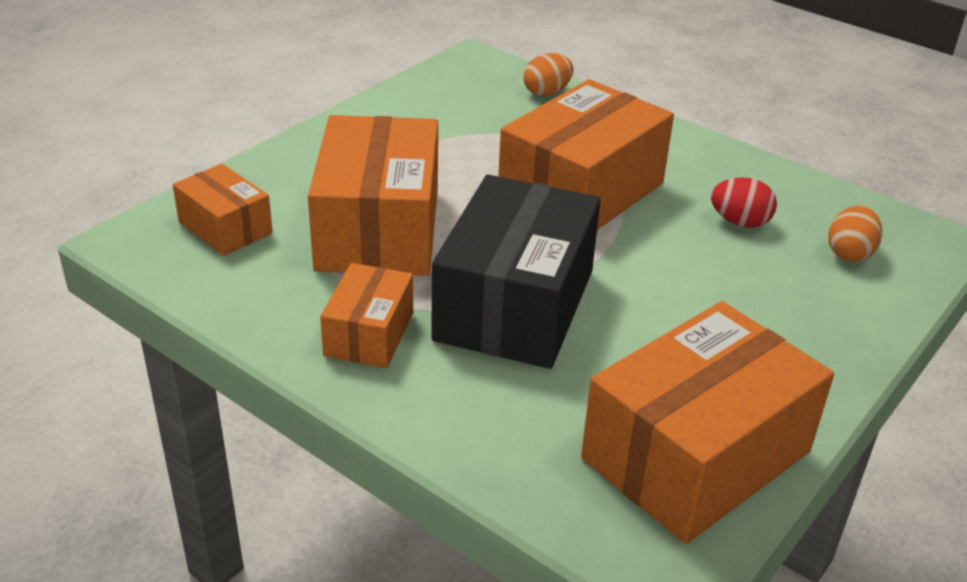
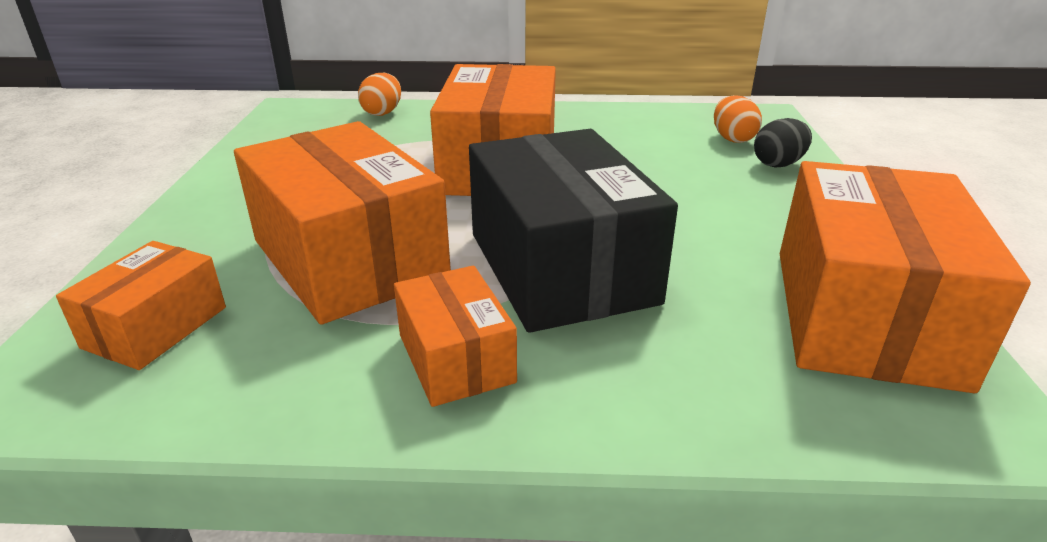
camera: 35 degrees left, 5 degrees down
(225, 227) = (156, 327): orange box -> orange box turned 75 degrees counterclockwise
(739, 222) = (640, 145): red egg -> none
(852, 300) = (778, 164): none -> black egg

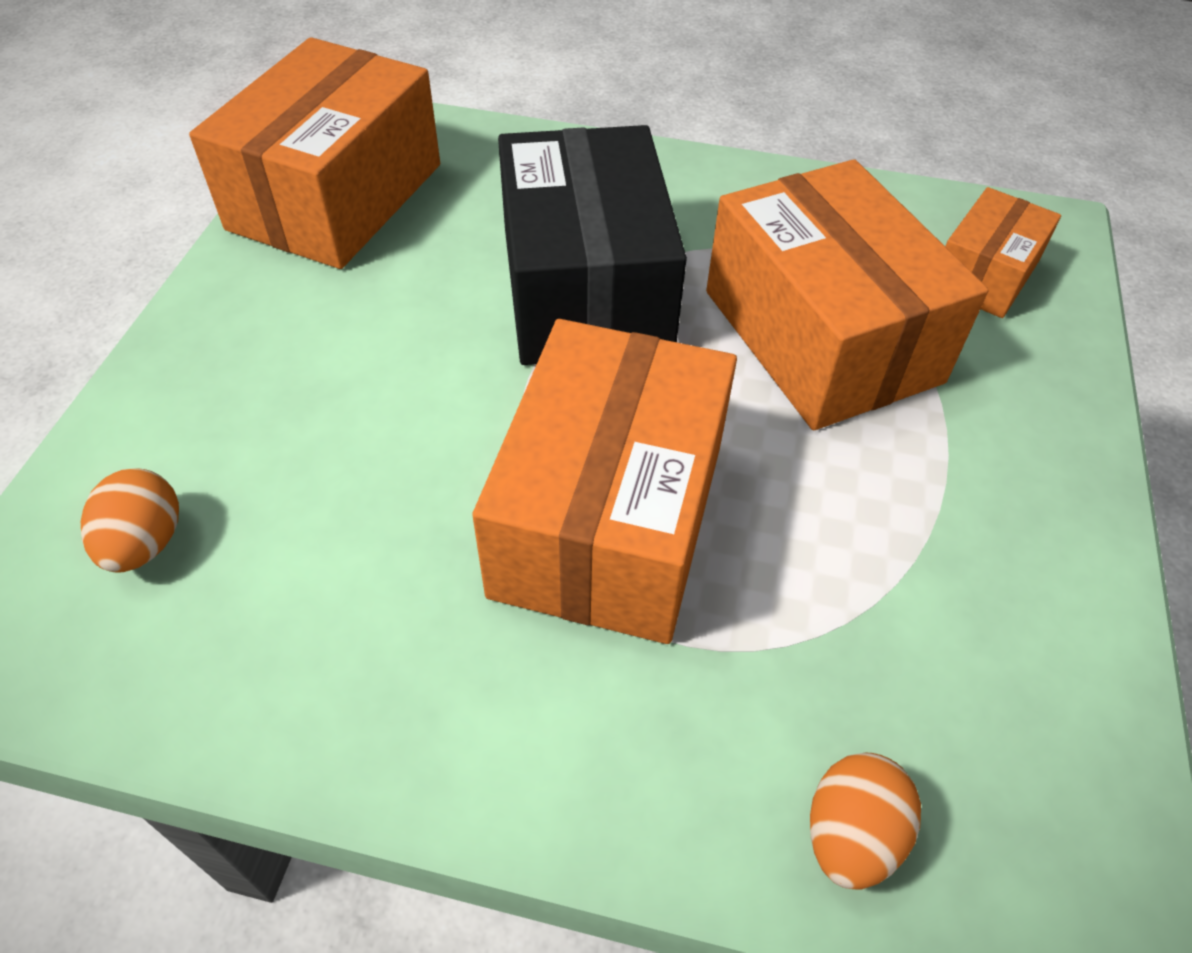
camera: 170 degrees left, 20 degrees up
(455, 358) = (706, 209): orange box -> none
(778, 164) = (154, 445): black egg -> none

